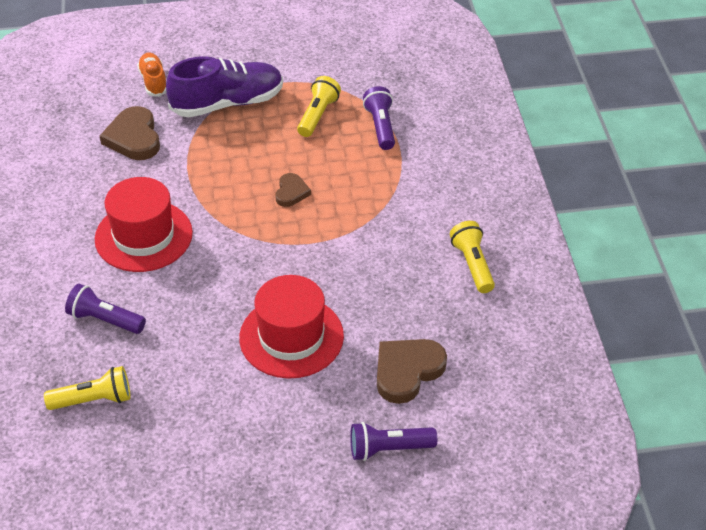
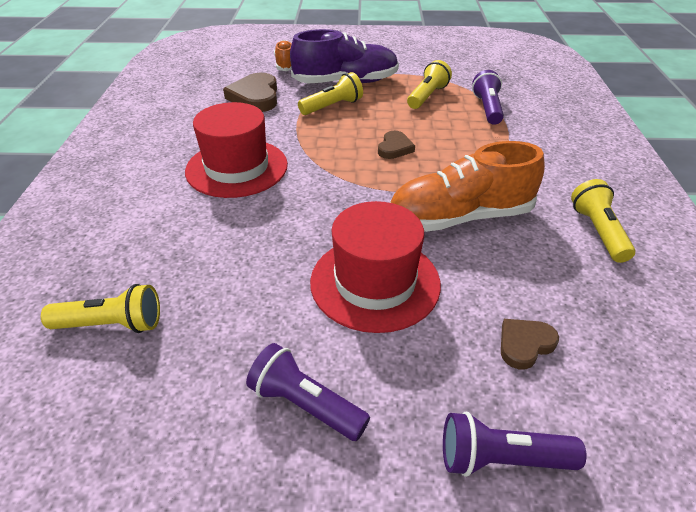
camera: 10 degrees right, 5 degrees down
(105, 320) = (165, 238): purple flashlight -> purple flashlight (305, 404)
(220, 142) = (332, 106): none -> yellow flashlight
(357, 265) = (460, 217): none -> orange shoe
(407, 371) = (525, 344): brown heart -> brown heart, size x0.58

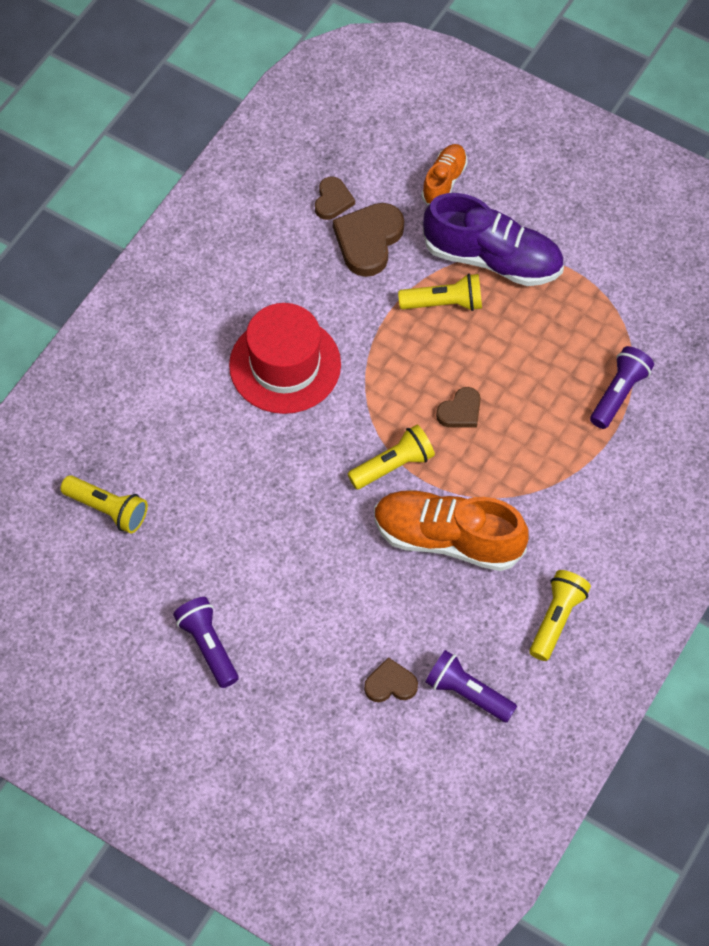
camera: 30 degrees right, 20 degrees up
(216, 88) = (332, 200): none -> brown heart
(375, 282) = (321, 571): red hat -> none
(427, 96) = (568, 335): yellow flashlight -> yellow flashlight (393, 465)
(501, 459) = (305, 746): purple flashlight -> purple flashlight (467, 693)

